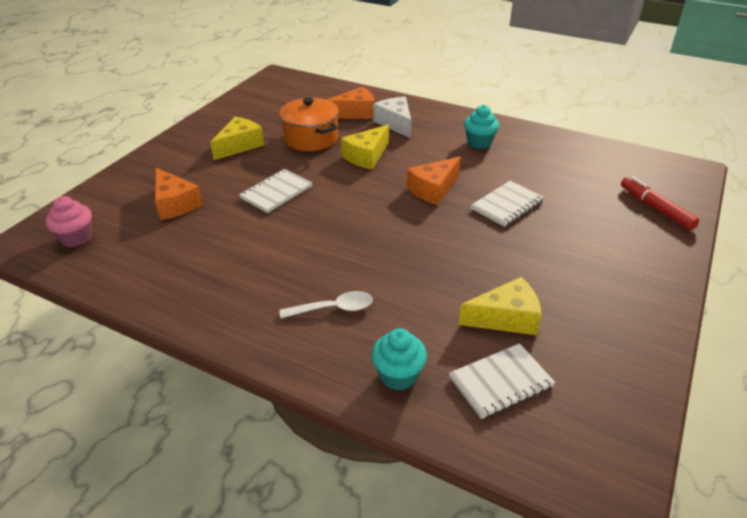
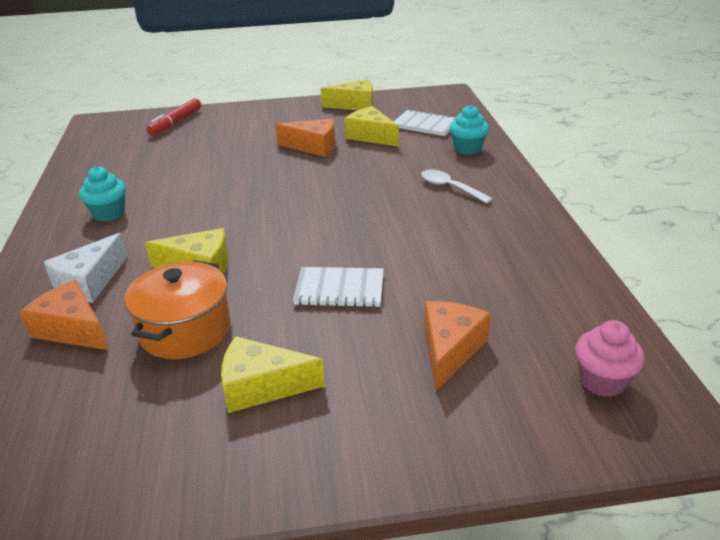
camera: 125 degrees left, 5 degrees down
(433, 189) = (235, 206): orange cheese -> orange cheese (313, 146)
(507, 205) = (228, 169): white notebook -> none
(625, 354) = (355, 105): none -> yellow cheese

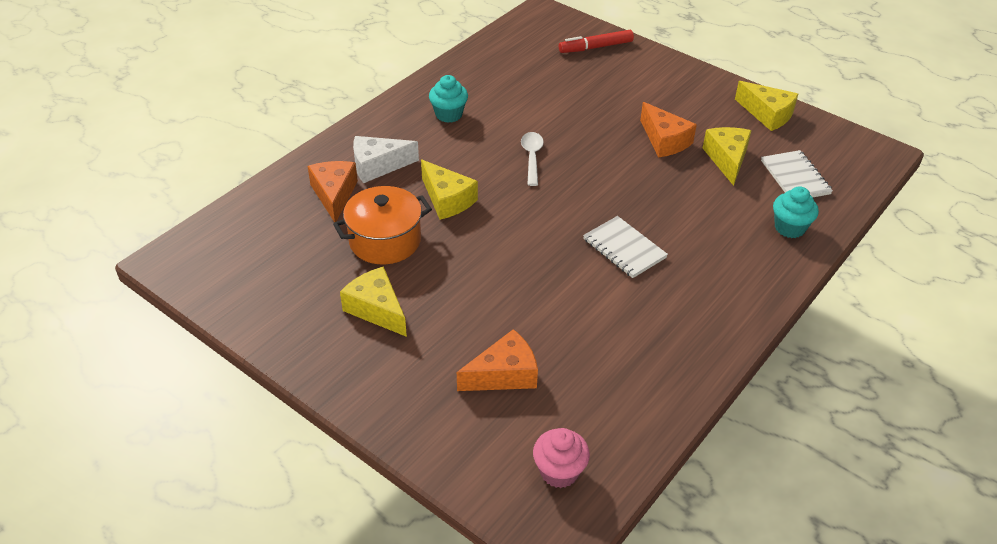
camera: 45 degrees right, 10 degrees up
(339, 289) = (503, 280): white notebook -> white notebook (624, 248)
(450, 187) = (709, 255): white spoon -> white spoon (532, 157)

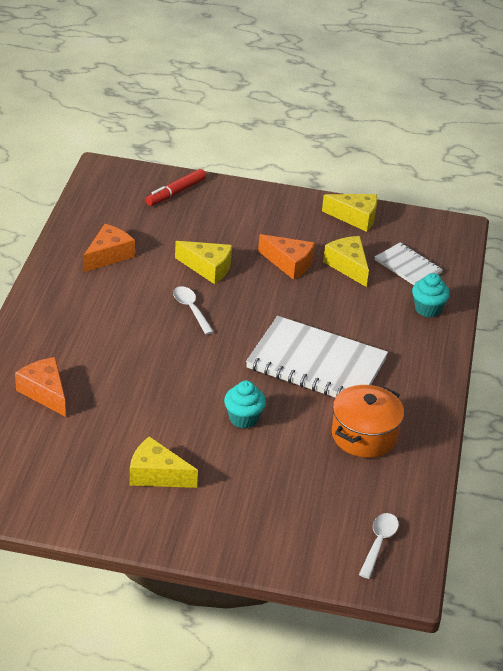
camera: 30 degrees left, 5 degrees down
(378, 166) = (63, 355): white cheese -> none
(385, 241) = (120, 418): orange pot -> orange pot (364, 435)
(447, 200) = (146, 367): yellow cheese -> yellow cheese (208, 268)
(449, 114) = (91, 291): turquoise cupcake -> turquoise cupcake (243, 418)
(504, 374) = (292, 490): orange cheese -> orange cheese (108, 255)
(559, 472) = (379, 543): pink cupcake -> white spoon
(624, 248) = (316, 364): white notebook -> white notebook, size x1.92

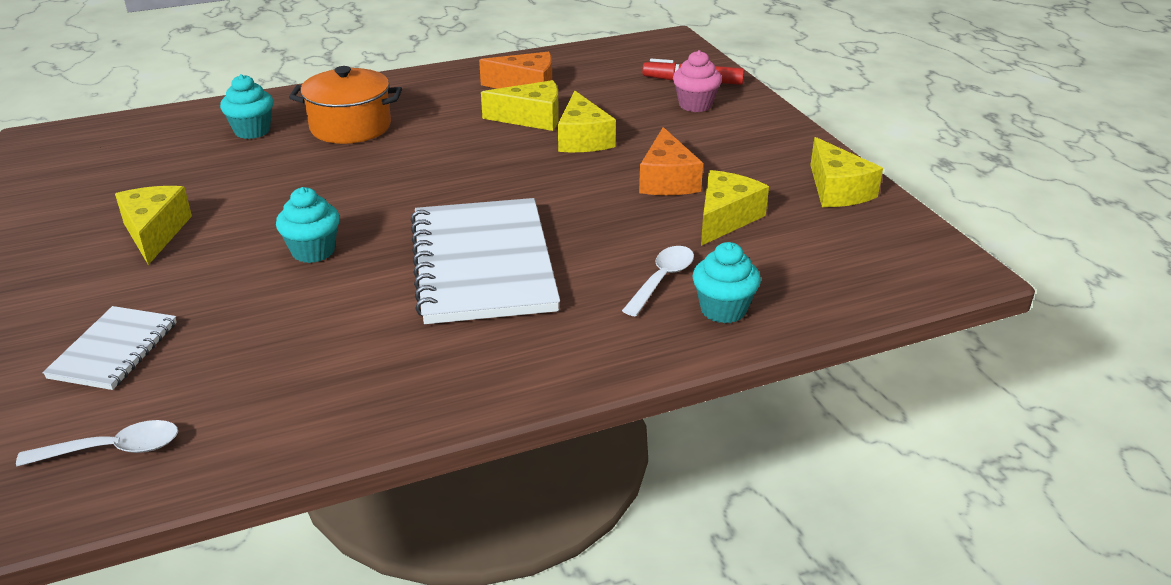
camera: 60 degrees right, 5 degrees down
(44, 392) = (252, 131): orange cheese -> turquoise cupcake
(158, 274) = (531, 118): none -> yellow cheese
(191, 309) = (491, 154): white spoon -> white spoon (662, 280)
(209, 208) = (695, 105): none -> pink cupcake
(364, 435) = (362, 352): orange pot -> orange pot (350, 127)
(408, 266) = (797, 261): white notebook -> white notebook (114, 350)

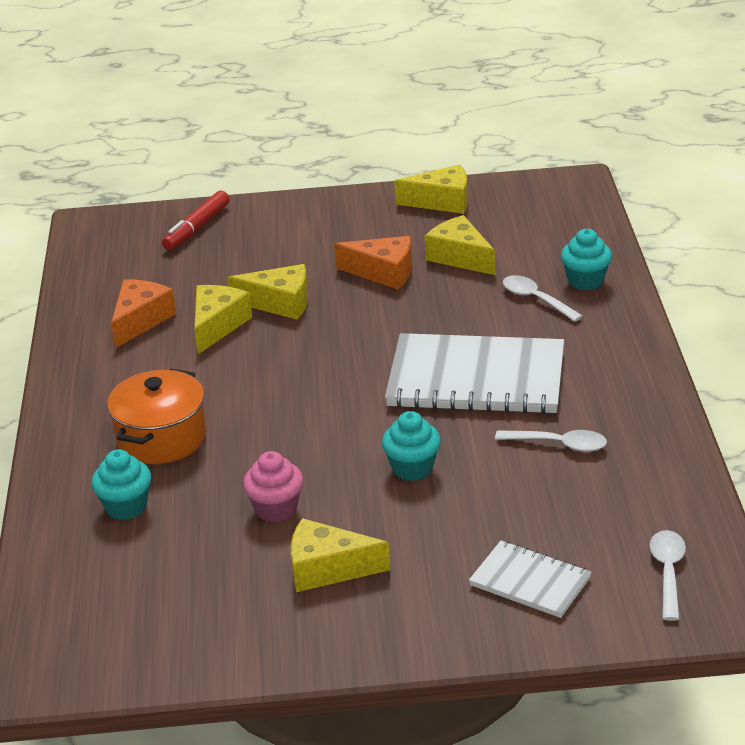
camera: 70 degrees left, 0 degrees up
(365, 336) = (559, 444): none -> white spoon
(695, 105) = (249, 235): pink cupcake -> pink cupcake (276, 509)

